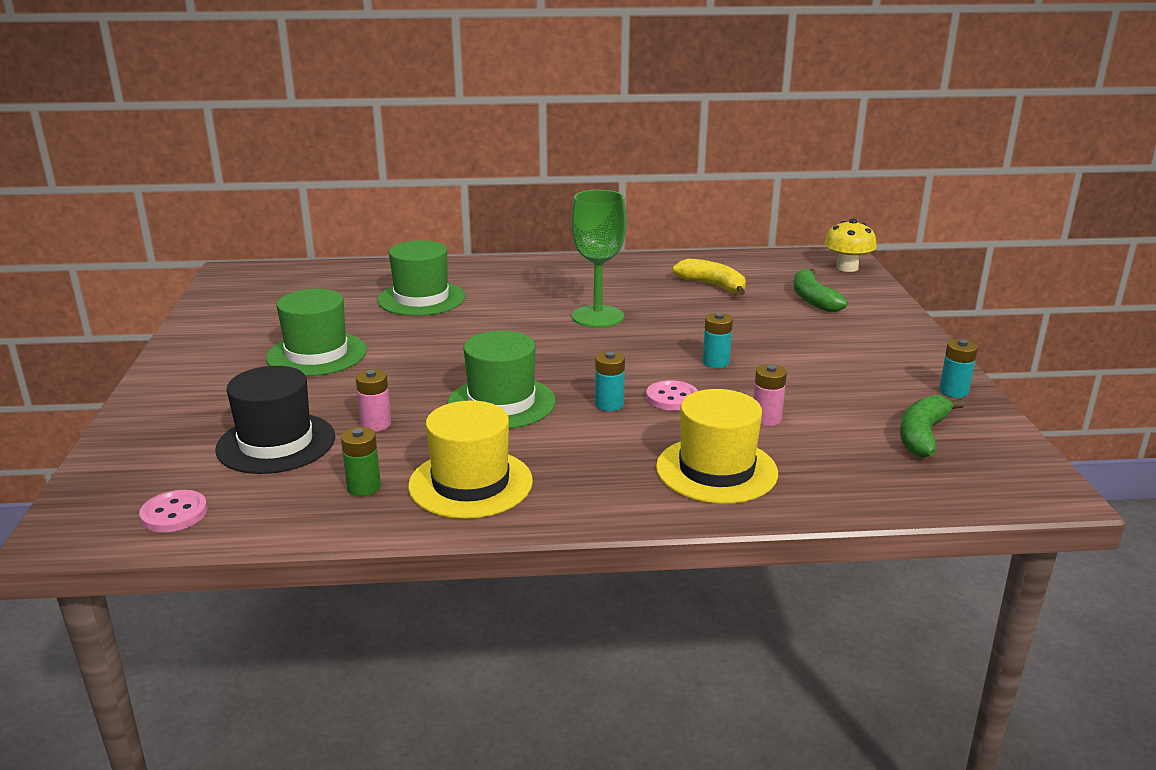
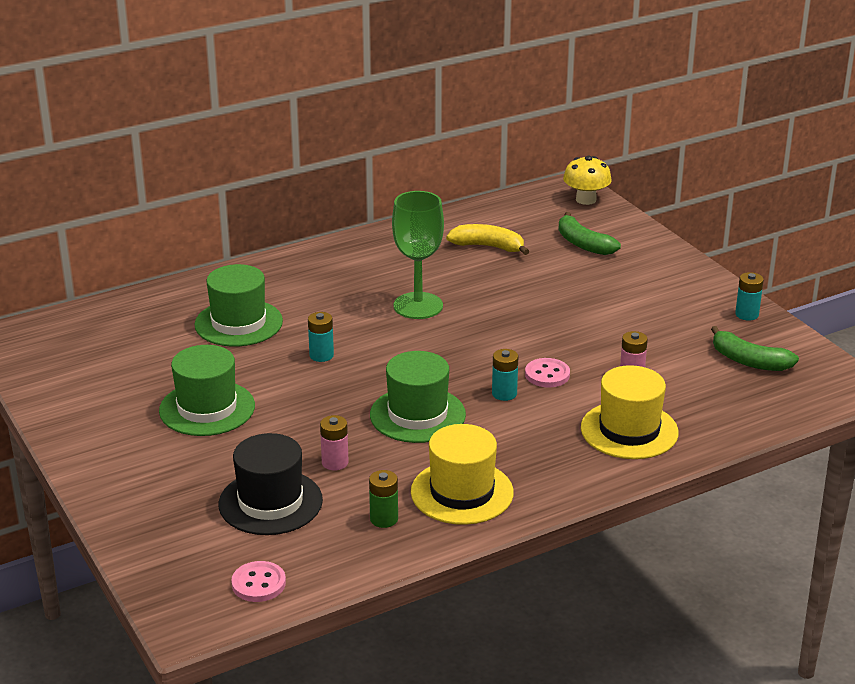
camera: 25 degrees left, 5 degrees up
(716, 362) = (554, 331): turquoise battery -> turquoise battery (321, 355)
(922, 435) = (749, 361): green banana -> green banana turned 60 degrees counterclockwise

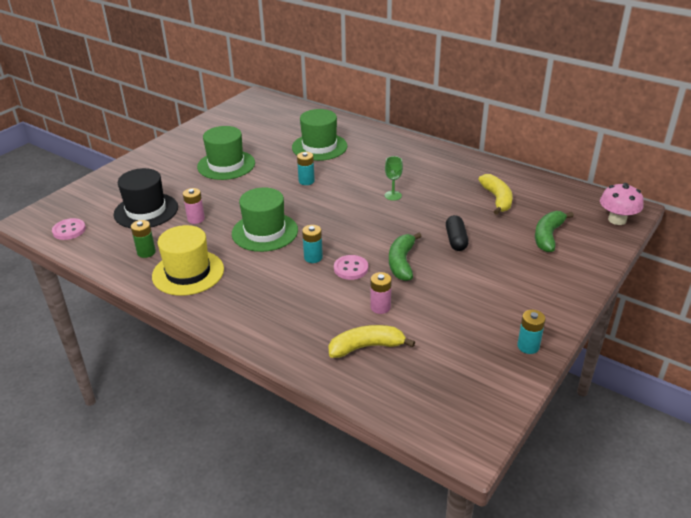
camera: 65 degrees right, 5 degrees up
(418, 306) = (393, 195): green goblet -> green goblet, size x0.48
(546, 295) = (456, 240): none -> black capsule
(586, 199) = (617, 220): yellow mushroom -> pink mushroom
(629, 430) = (304, 325): yellow hat -> none
(691, 402) = (366, 347): none -> yellow banana
(749, 361) = (453, 365): green banana -> green banana (402, 263)

